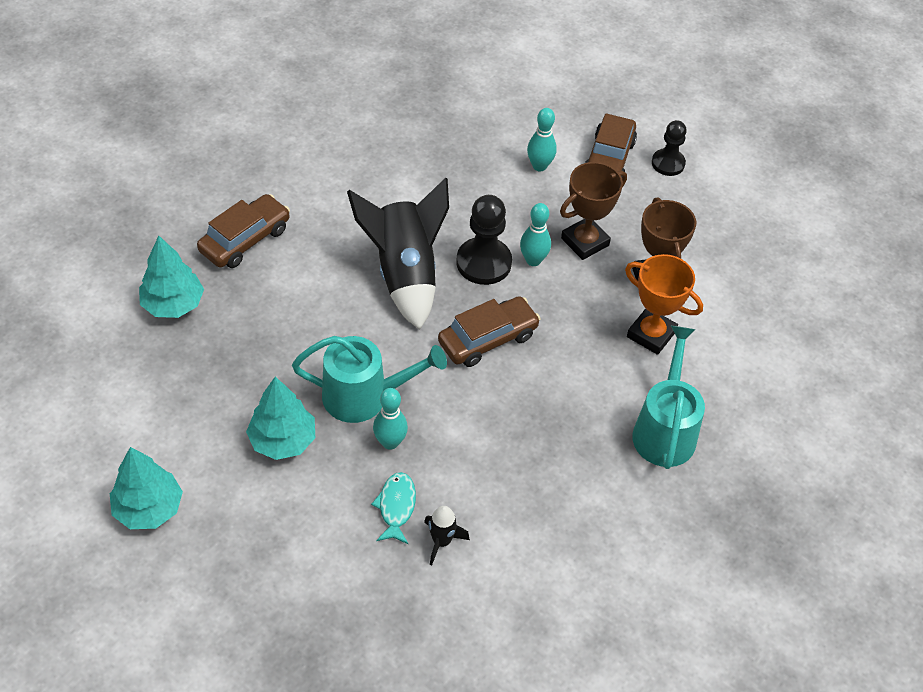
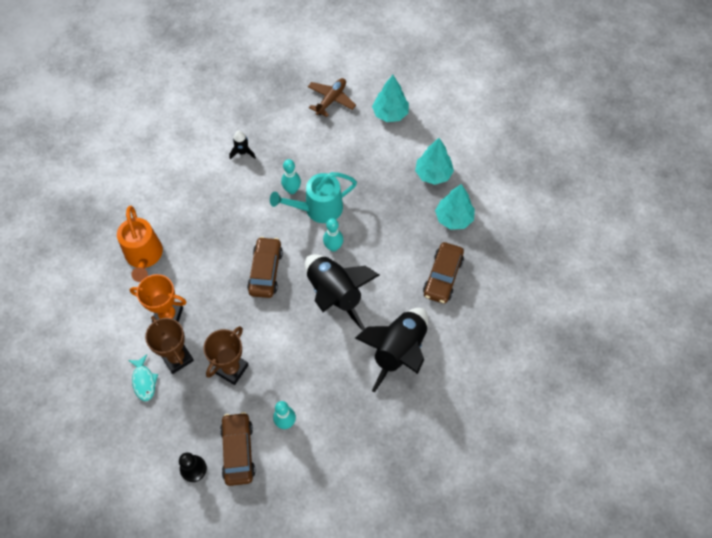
camera: 160 degrees right, 10 degrees up
(233, 580) = (331, 100): none -> brown plane
(283, 440) = (347, 169): turquoise tree -> turquoise tree (433, 174)
(360, 183) = (399, 351): none -> black rocket
(396, 506) = (273, 160): turquoise fish -> turquoise fish (144, 381)
(483, 263) = (290, 323): black pawn -> none
(488, 339) = (265, 271): brown car -> brown car turned 150 degrees clockwise
(533, 260) = (260, 339): turquoise bowling pin -> turquoise bowling pin (333, 247)
(665, 429) = (144, 257): turquoise watering can -> orange watering can

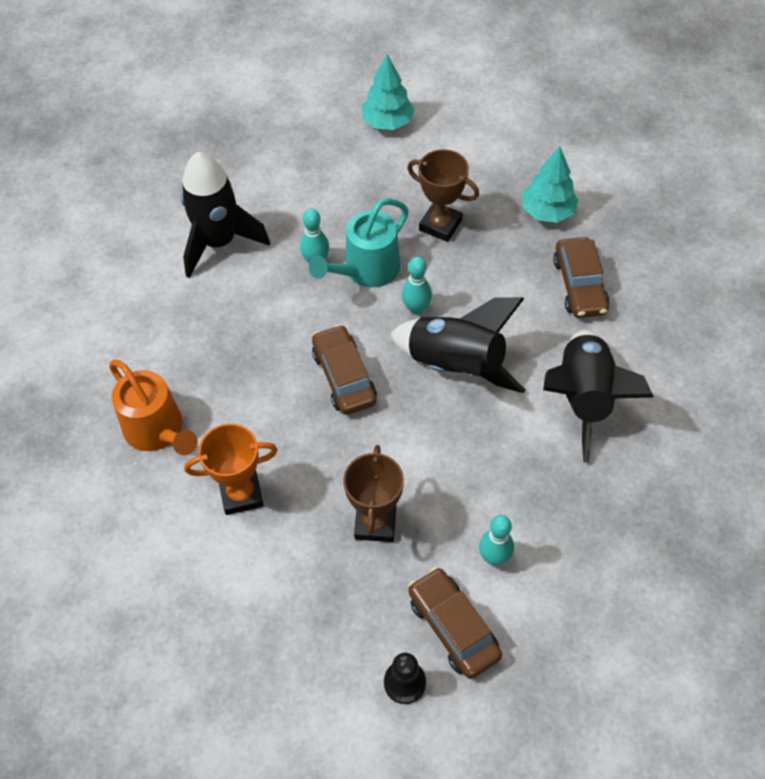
camera: 25 degrees left, 5 degrees down
(144, 381) = (259, 598): turquoise fish -> none
(177, 358) = (288, 544): brown trophy -> brown trophy (440, 225)
(243, 152) = (219, 242): black rocket -> black rocket, size x2.30
(331, 100) = (300, 134): brown plane -> none
(433, 174) = (488, 171): turquoise tree -> none

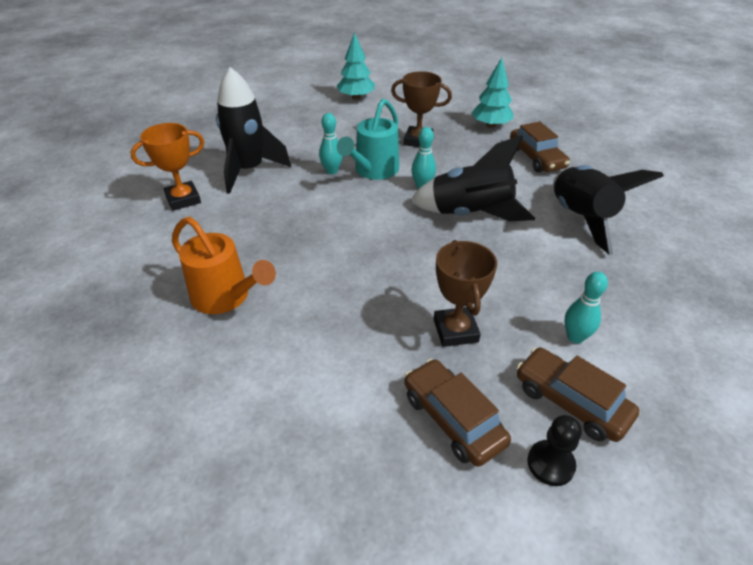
camera: 15 degrees left, 15 degrees down
(241, 494) = (320, 331): orange trophy -> orange trophy (183, 199)
(344, 377) = (383, 234): brown car -> brown car (453, 419)

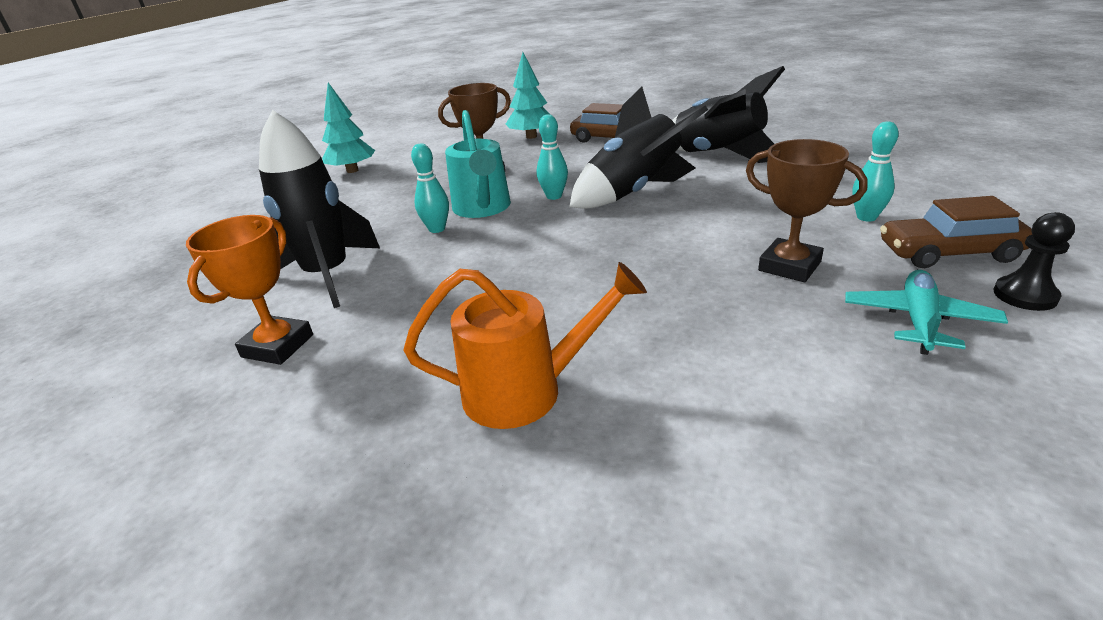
camera: 40 degrees left, 10 degrees down
(453, 419) = (918, 321): brown car -> turquoise plane

